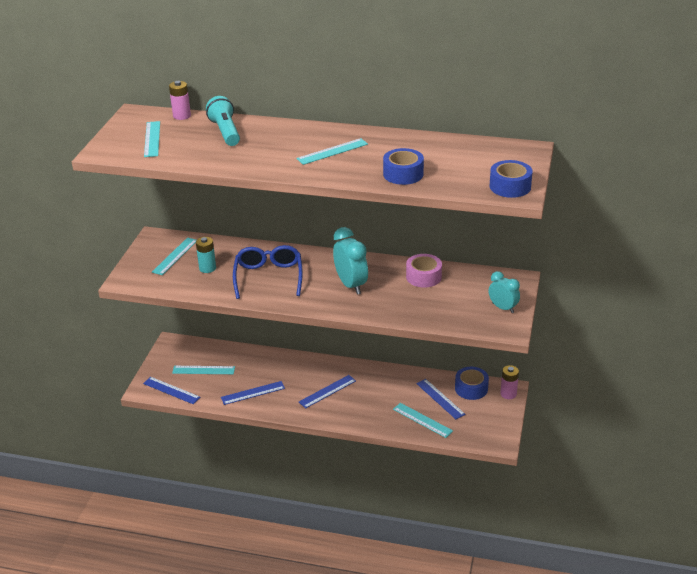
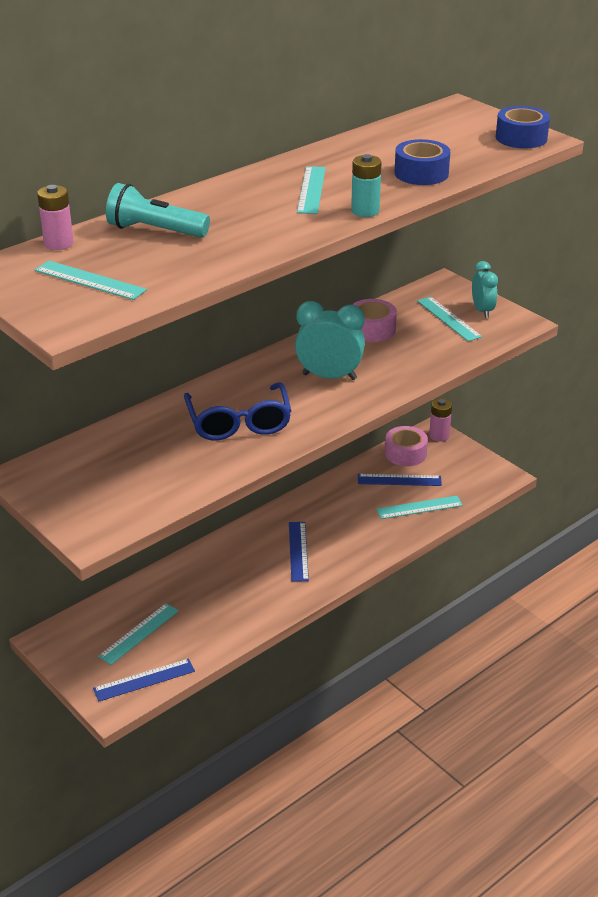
camera: 55 degrees left, 0 degrees up
(175, 256) = (92, 474): turquoise ruler -> turquoise ruler (448, 318)
(207, 268) = (157, 459): turquoise battery -> turquoise battery (365, 211)
(253, 393) = (233, 610): blue ruler -> none
(268, 277) = (239, 423): blue glasses -> blue glasses turned 135 degrees counterclockwise
(471, 388) = (405, 453): blue tape -> pink tape
(503, 308) = (482, 311): turquoise clock -> turquoise clock turned 90 degrees clockwise

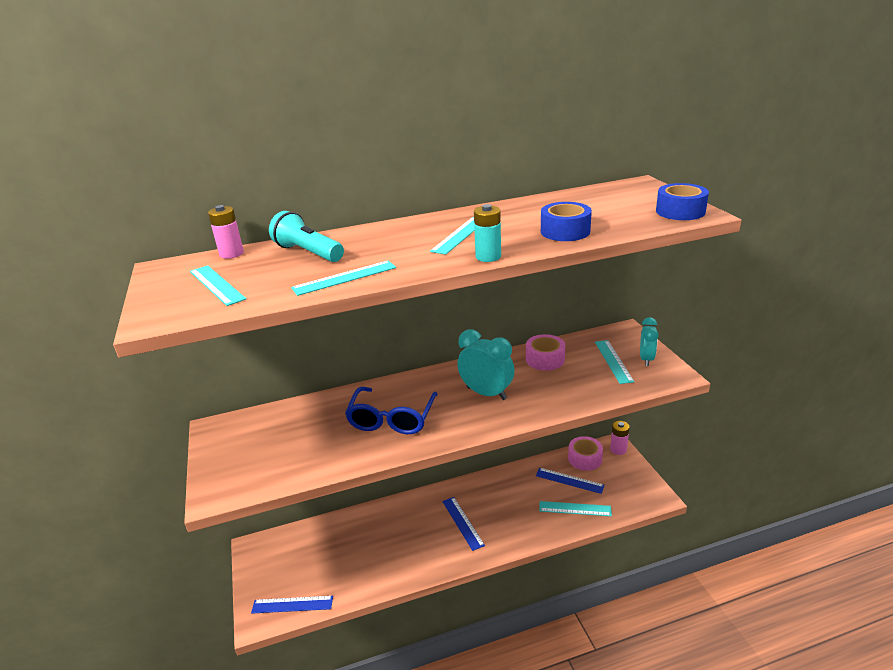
camera: 25 degrees right, 5 degrees down
(139, 633) = (313, 561): turquoise ruler -> turquoise ruler (344, 278)
(298, 551) = (462, 523): blue ruler -> blue ruler turned 45 degrees counterclockwise

